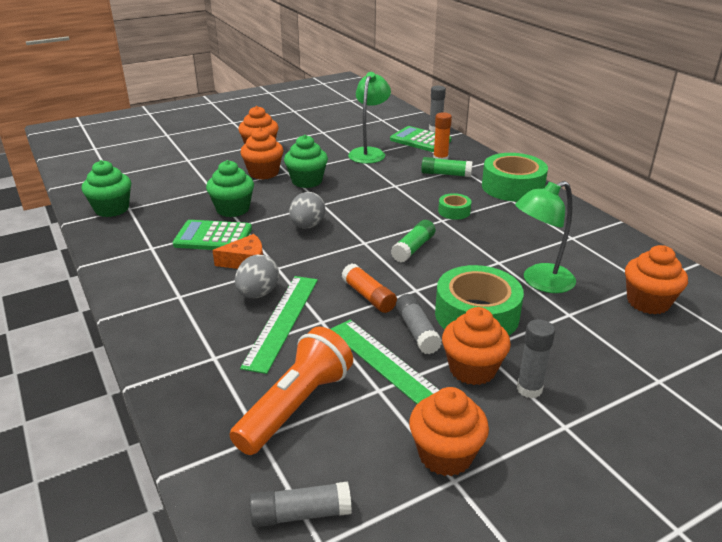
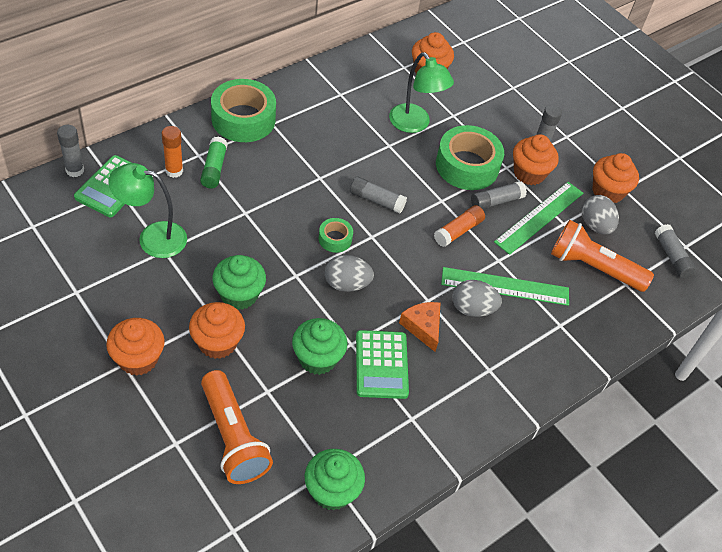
camera: 105 degrees left, 20 degrees up
(180, 177) = (233, 437): none -> orange flashlight
(373, 424) = (595, 225): none -> grey egg
(413, 248) = (376, 200): green glue stick -> grey glue stick
(454, 211) = (301, 167): green tape -> green tape (335, 239)

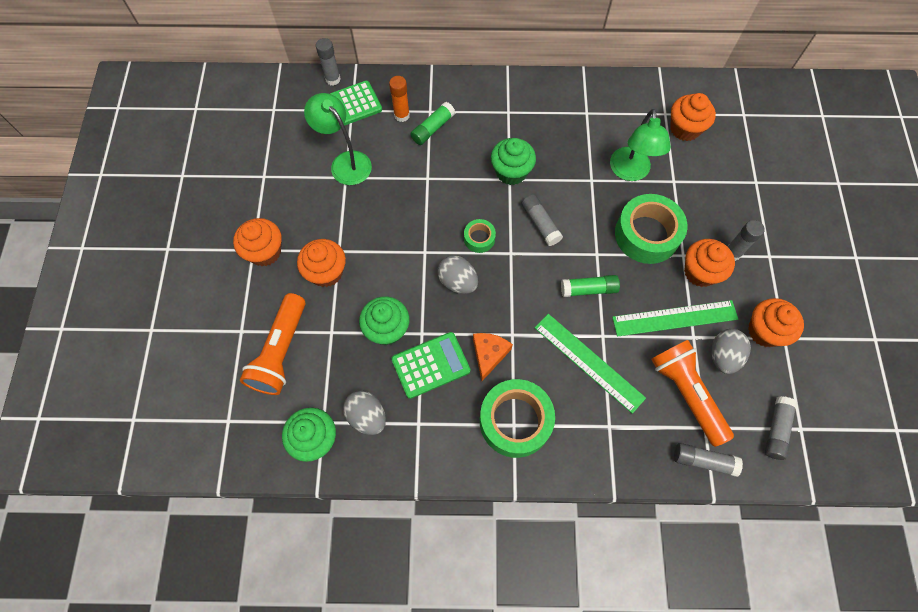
camera: 45 degrees right, 15 degrees up
(239, 295) = (370, 243): green cupcake -> green cupcake (511, 172)
(243, 119) = (488, 97): green tape -> green tape (515, 421)
(381, 365) = (430, 365): green calculator -> green calculator turned 150 degrees counterclockwise
(458, 231) = (588, 289): orange glue stick -> green glue stick
(472, 309) = (543, 364): grey egg -> grey egg (367, 416)
(496, 201) = (646, 281): grey glue stick -> grey glue stick (703, 461)

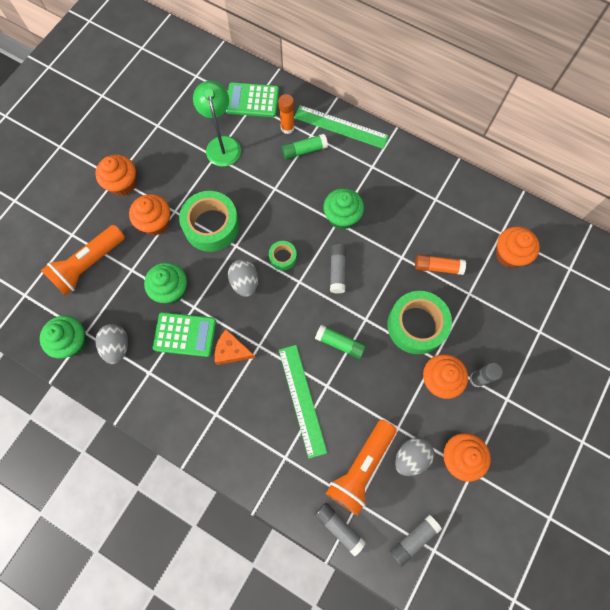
camera: 30 degrees right, 5 degrees up
(333, 79) = (254, 73): grey glue stick -> none
(489, 354) = (232, 351): orange cheese -> orange cheese turned 120 degrees counterclockwise
(515, 421) = (218, 412): green tape -> green tape (211, 226)
(630, 172) = (438, 267): green lamp -> orange glue stick
(675, 318) = (392, 405): green ruler -> green ruler (341, 127)
(686, 393) = (361, 468): orange flashlight -> orange flashlight turned 150 degrees counterclockwise

